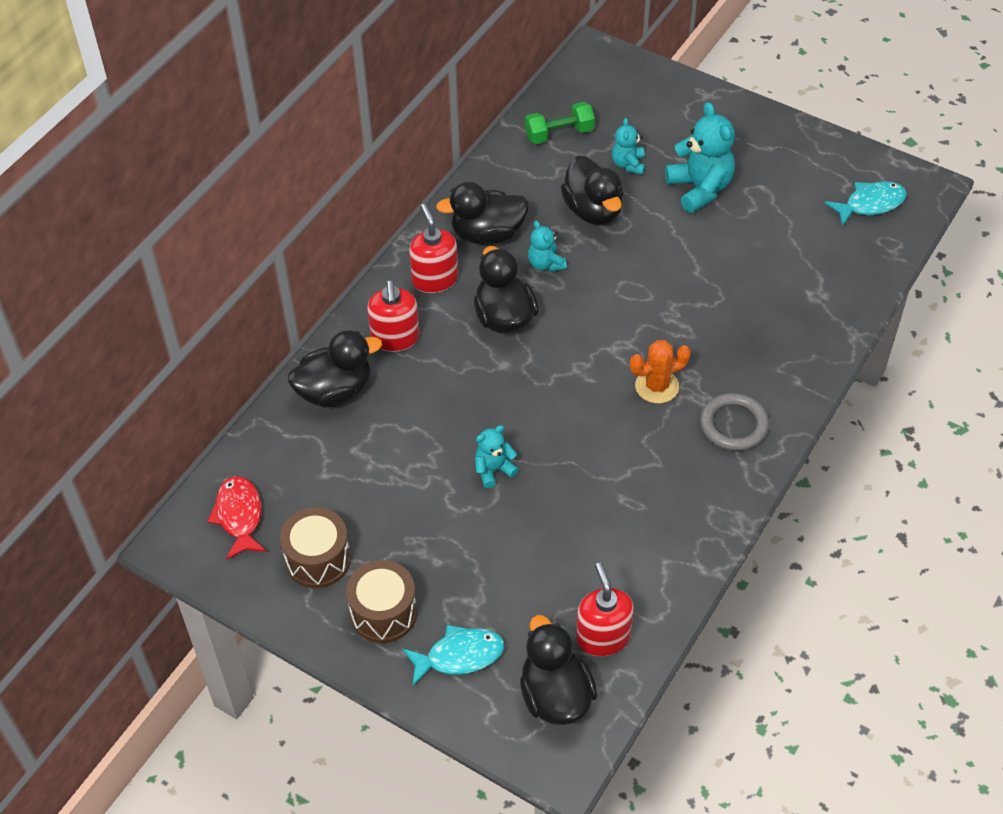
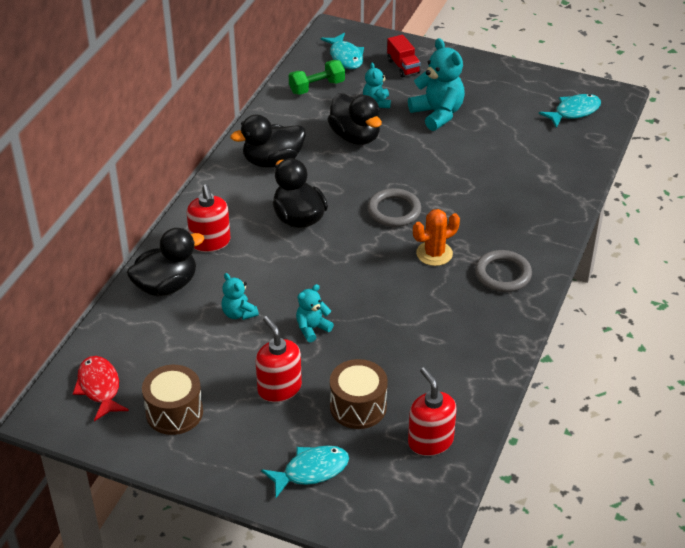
camera: 10 degrees left, 10 degrees down
(383, 613) = (239, 446): brown drum -> brown drum (358, 407)
(435, 279) = (235, 197): red soap dispenser -> red soap dispenser (279, 388)
(545, 264) = (324, 177): turquoise teddy bear -> turquoise teddy bear (239, 313)
(555, 695) = (399, 490): black duck -> none
(602, 93) = (345, 57): none -> turquoise fish
(620, 321) = (394, 211): none -> grey ring
(671, 115) = (403, 66): none -> red truck

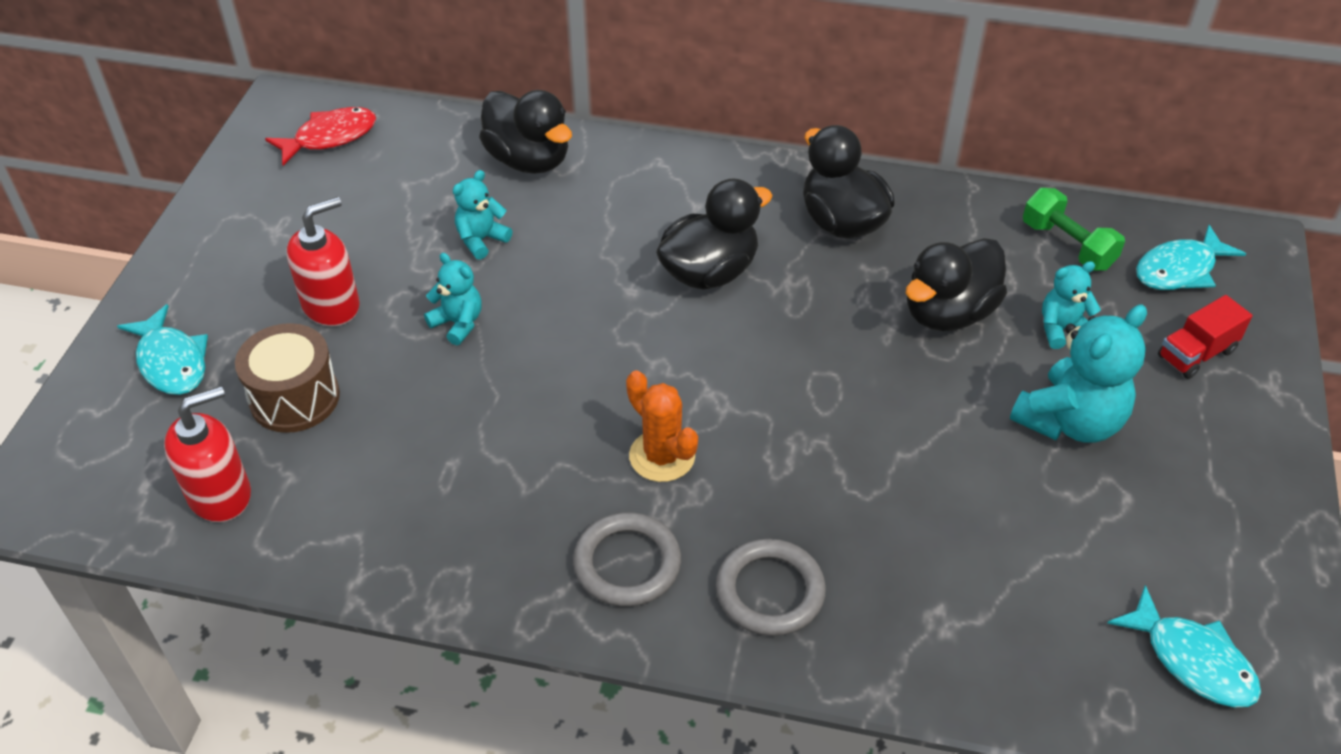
camera: 80 degrees right, 5 degrees up
(174, 412) = (286, 210): brown drum -> none
(210, 242) = (629, 186): red soap dispenser -> none
(394, 211) = (762, 388): grey ring -> grey ring (770, 591)

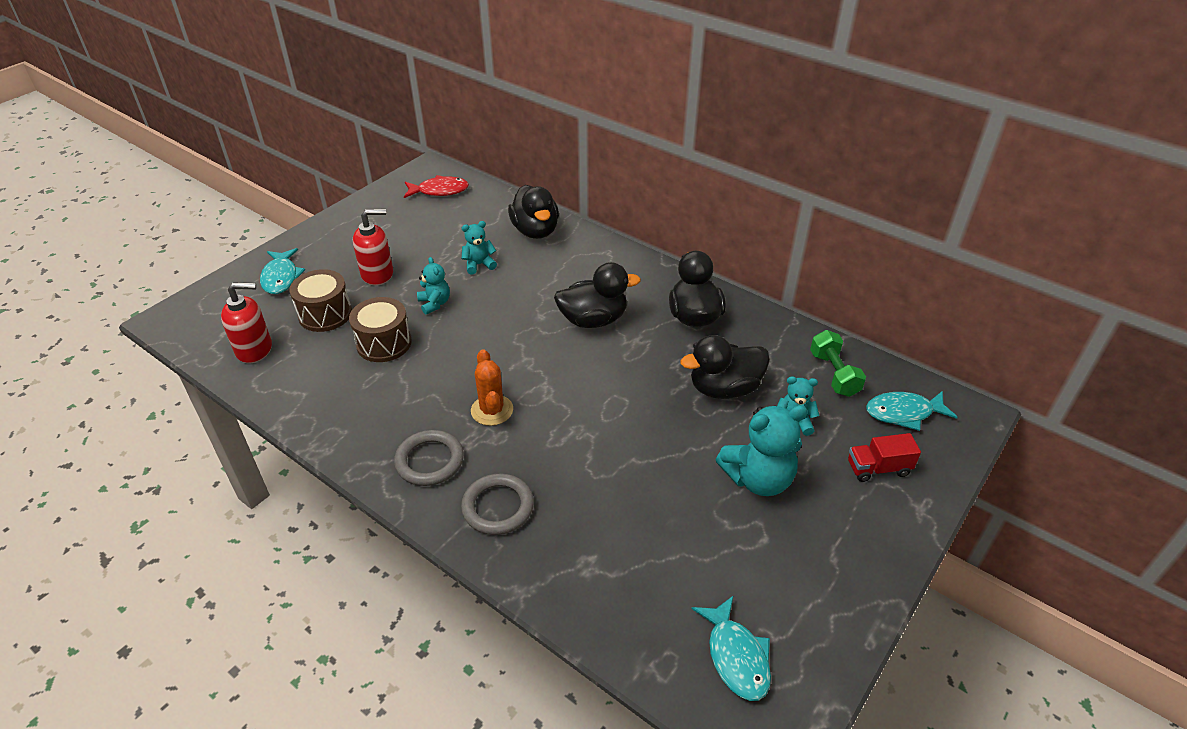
camera: 25 degrees right, 5 degrees down
(425, 412) = (384, 343): none -> brown drum

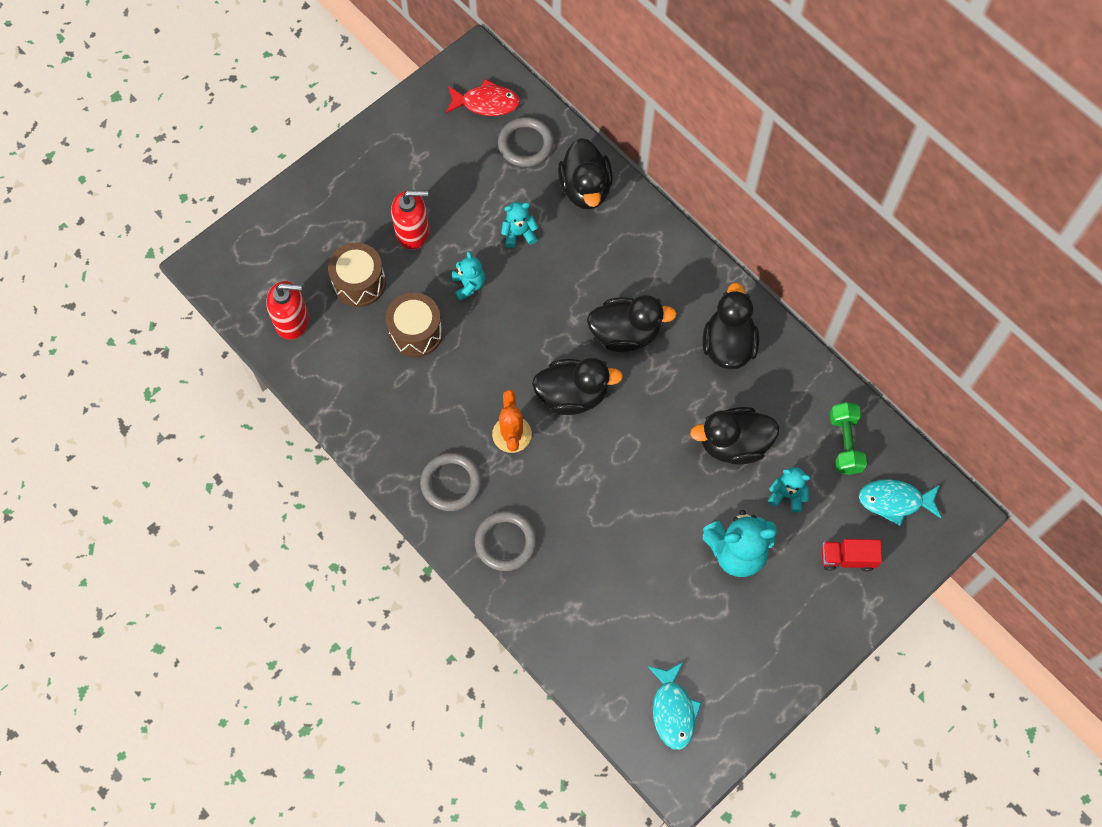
camera: 10 degrees right, 25 degrees up
(281, 277) = (314, 221): turquoise fish -> none
(477, 210) = (525, 144): none -> grey ring
(550, 371) = (572, 395): none -> black duck

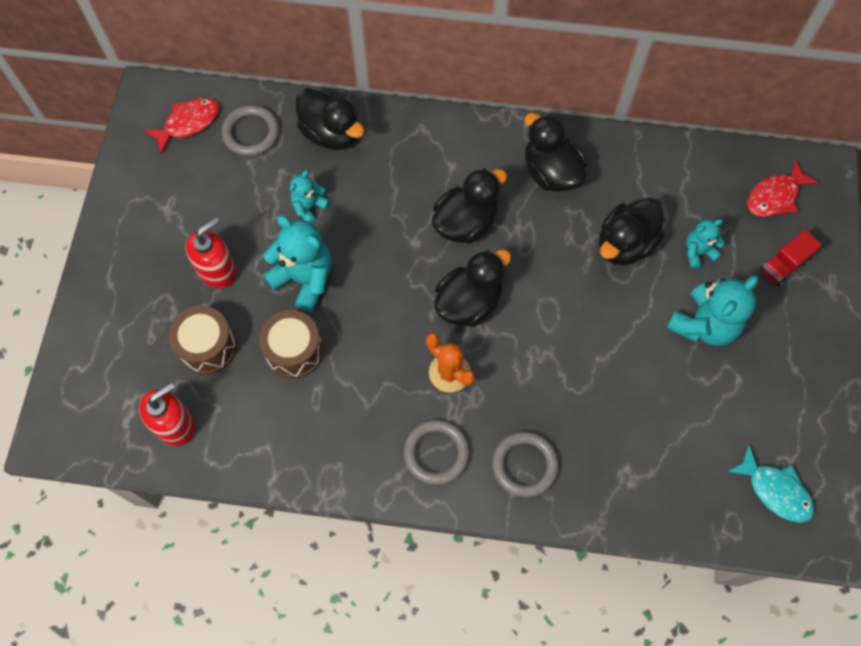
camera: 40 degrees left, 0 degrees up
(468, 285) = (304, 279): turquoise teddy bear -> turquoise teddy bear, size x1.80
(845, 443) = (701, 181): green dumbbell -> none
(894, 501) = (775, 196): turquoise fish -> red fish

